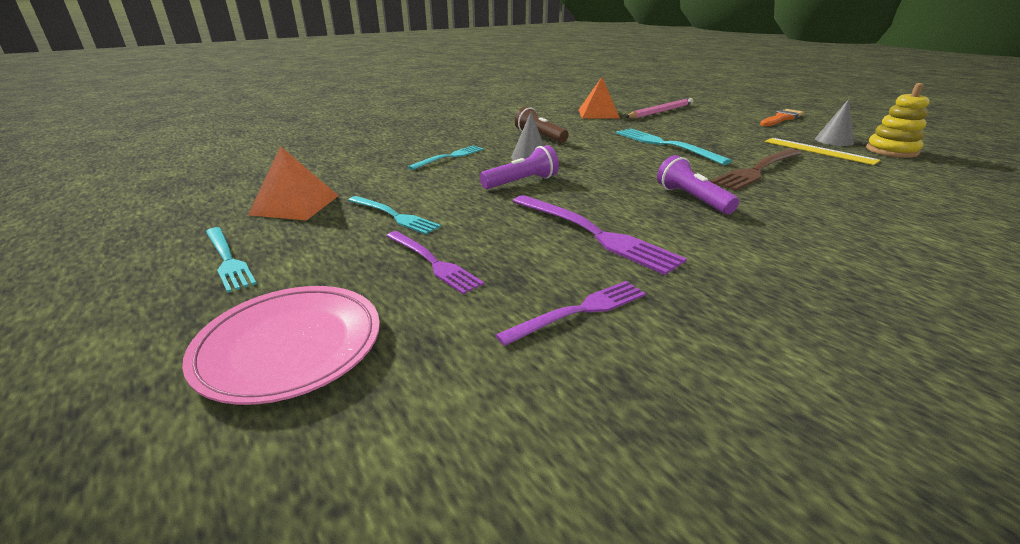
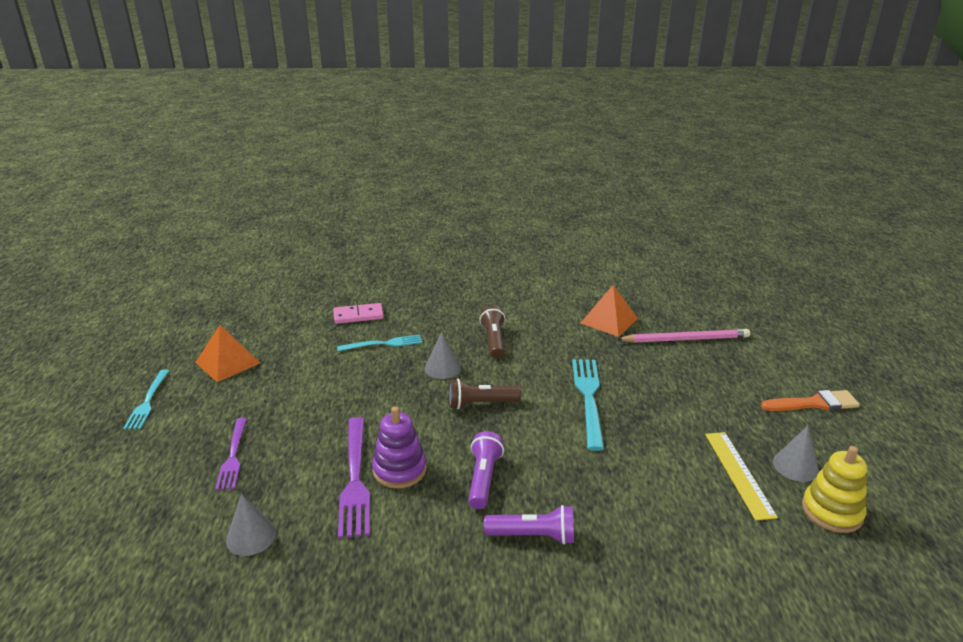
camera: 35 degrees right, 0 degrees up
(290, 346) = (109, 482): pink plate -> none
(392, 148) = (358, 316): none -> pink domino
(394, 216) = (265, 400): turquoise fork -> none
(521, 182) = (390, 399): purple flashlight -> purple flashlight (533, 536)
(579, 311) = (251, 536): purple fork -> grey cone
(600, 166) = (480, 404): none -> brown flashlight
(619, 216) = (399, 470): none -> purple stacking toy
(757, 170) = (610, 471): brown fork -> none

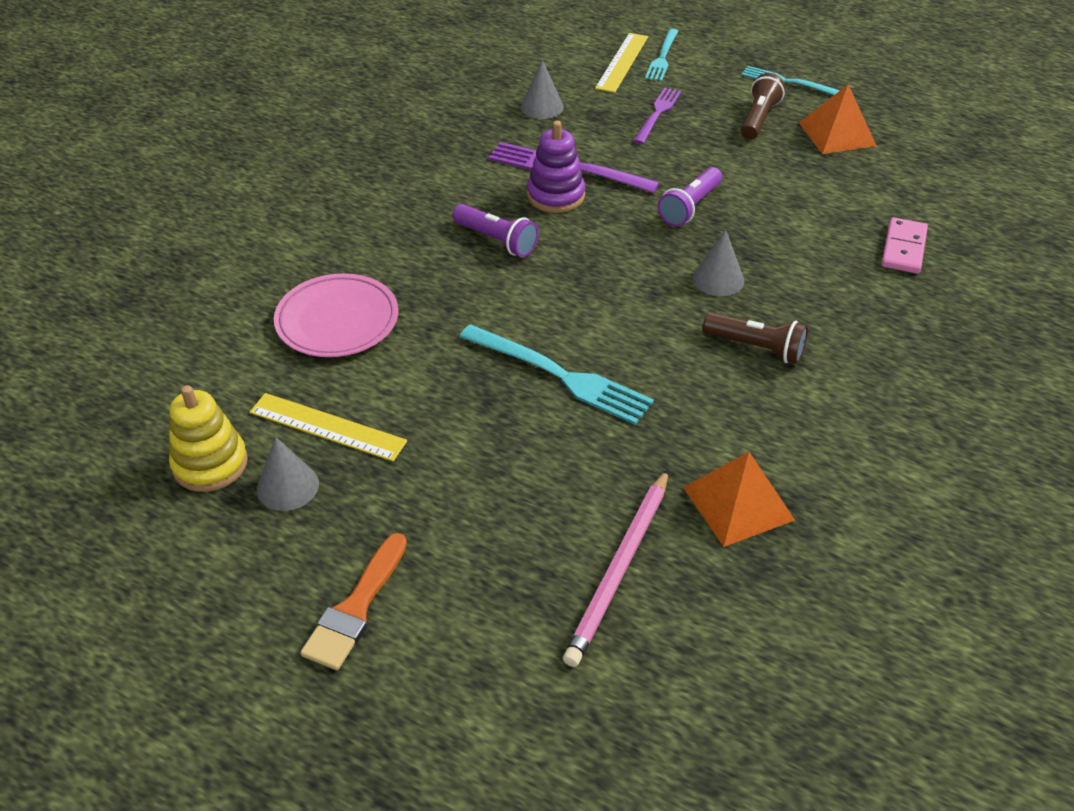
camera: 120 degrees right, 15 degrees up
(131, 511) = (622, 62): none -> yellow ruler
(233, 456) = (657, 114): purple fork -> purple fork turned 90 degrees clockwise
(383, 344) = (810, 249): turquoise fork -> turquoise fork (662, 57)
(480, 404) = (619, 282): brown flashlight -> brown flashlight (758, 118)
(533, 536) = (399, 242): purple flashlight -> purple flashlight (690, 207)
(652, 523) = (337, 321): none -> pink plate

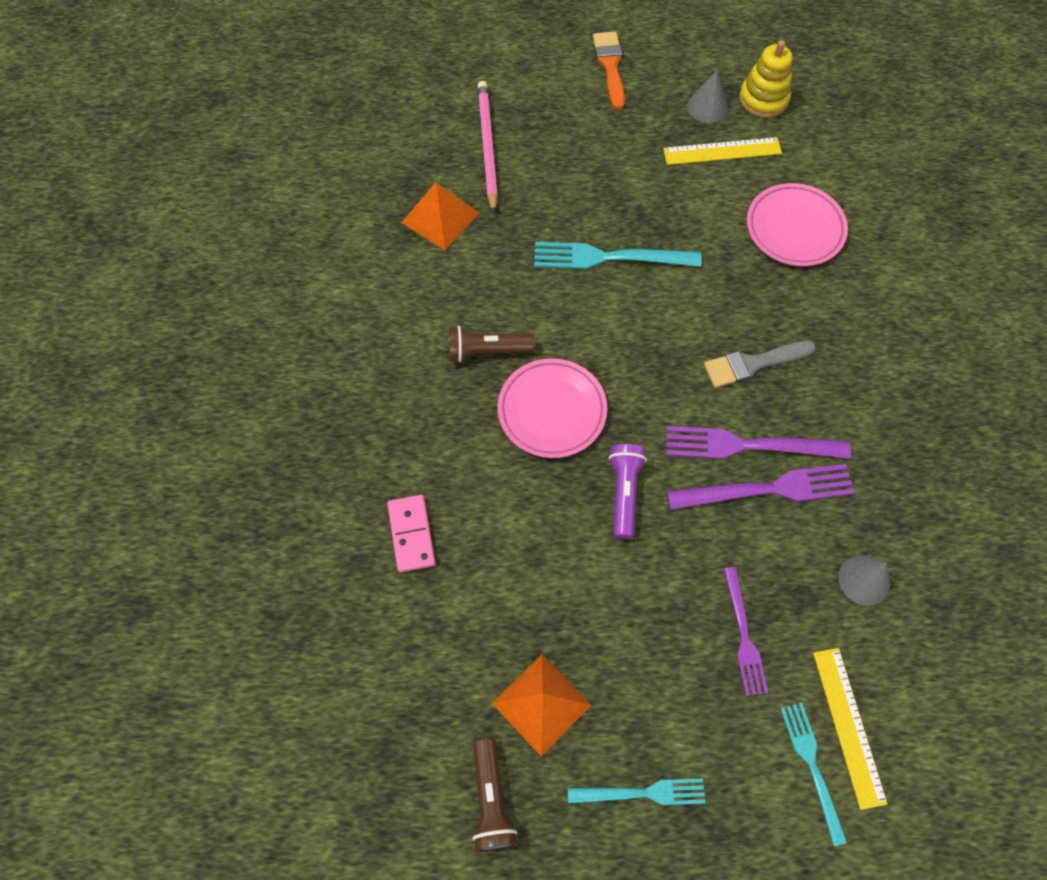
camera: 150 degrees right, 20 degrees up
(497, 240) = (753, 364): purple flashlight -> grey brush
(556, 196) = (748, 445): purple stacking toy -> purple fork
(718, 279) = (552, 410): grey cone -> pink plate
(758, 118) = (636, 688): brown flashlight -> brown flashlight (491, 800)

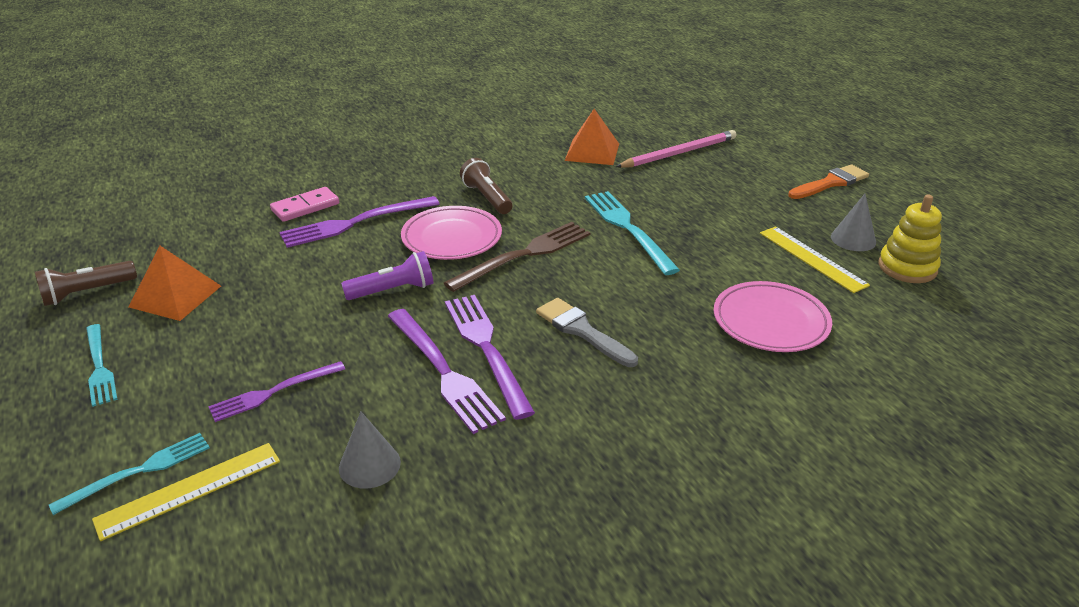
camera: 65 degrees right, 30 degrees down
(474, 492) = (355, 223): none -> purple fork
(614, 360) = (524, 255): none -> brown fork

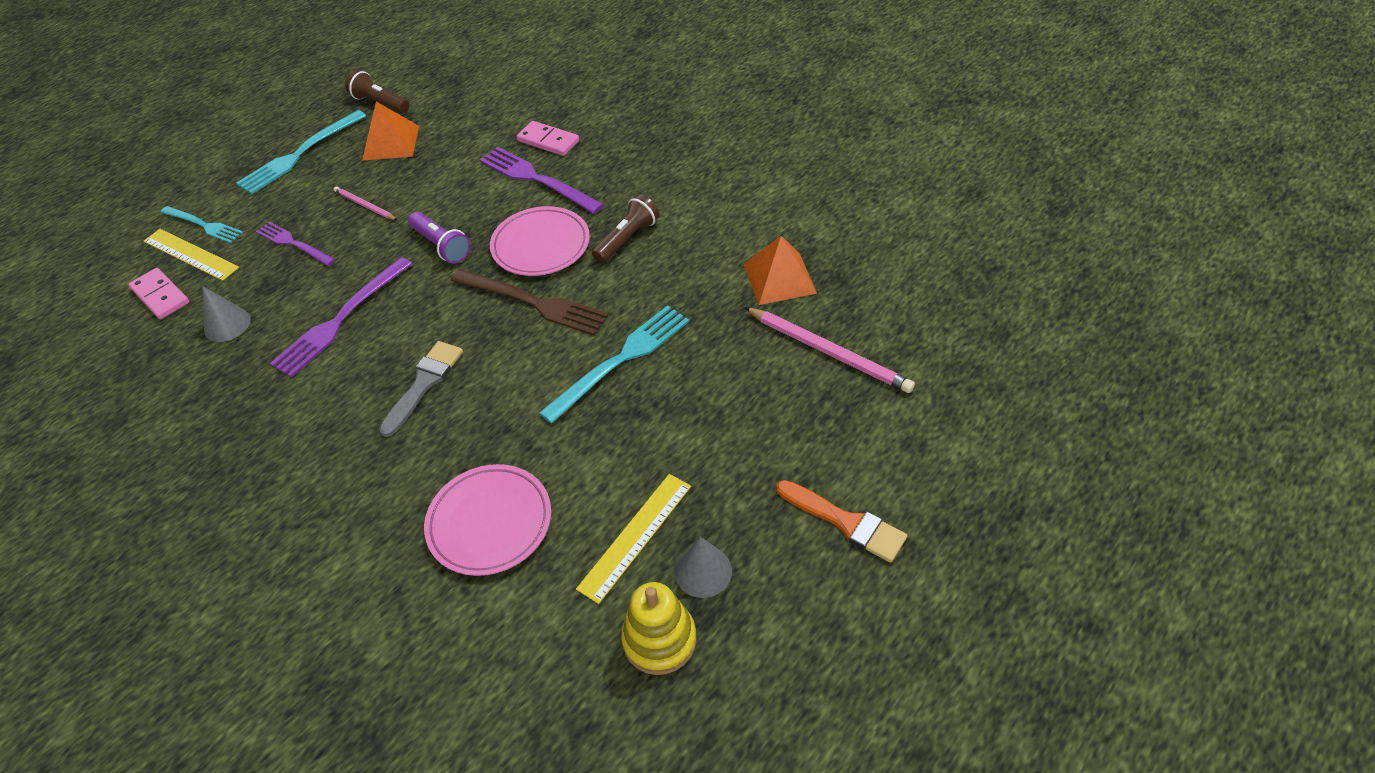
camera: 70 degrees right, 15 degrees up
(99, 367) = (299, 154): turquoise fork -> turquoise fork, size x1.55
(248, 529) = (160, 296): none -> pink domino
(267, 330) = (365, 205): none -> pink pencil
(486, 349) = (378, 332): purple fork -> none

